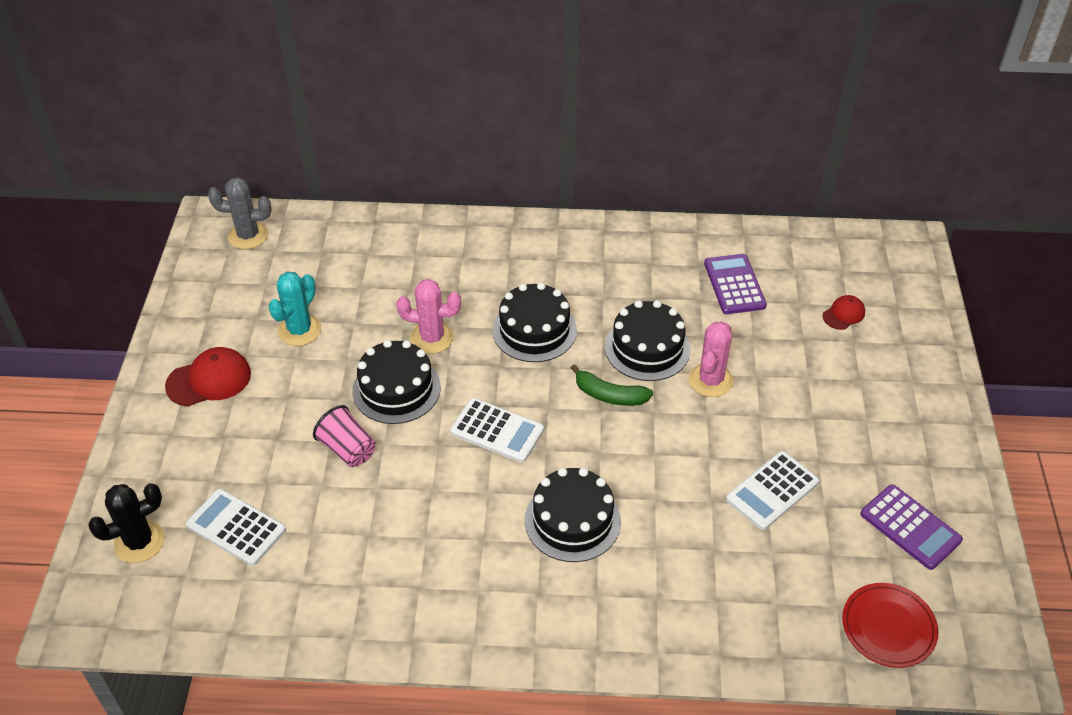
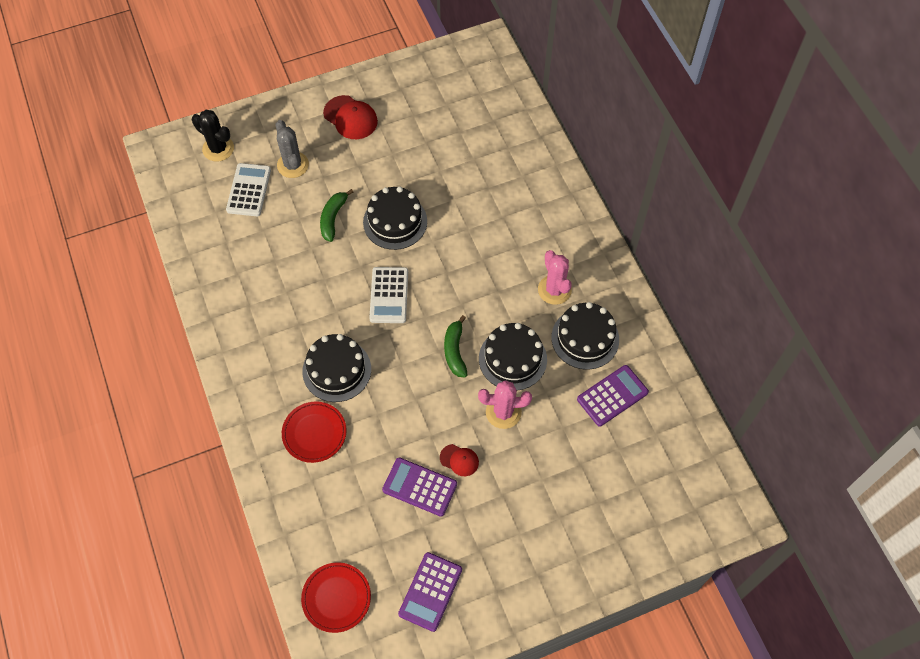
camera: 65 degrees right, 15 degrees up
(248, 236) = (484, 72): grey cactus -> grey cactus (293, 165)
(299, 330) = (416, 144): turquoise cactus -> none
(347, 449) = (333, 218): pink cup -> green banana
(432, 338) = (450, 221): pink cactus -> pink cactus (554, 290)
(534, 330) = (491, 280): black cake -> black cake (585, 338)
(651, 575) = (314, 433): none -> red plate
(772, 491) = (420, 487): white calculator -> purple calculator
(843, 314) = (624, 486): red cap -> red cap (459, 460)

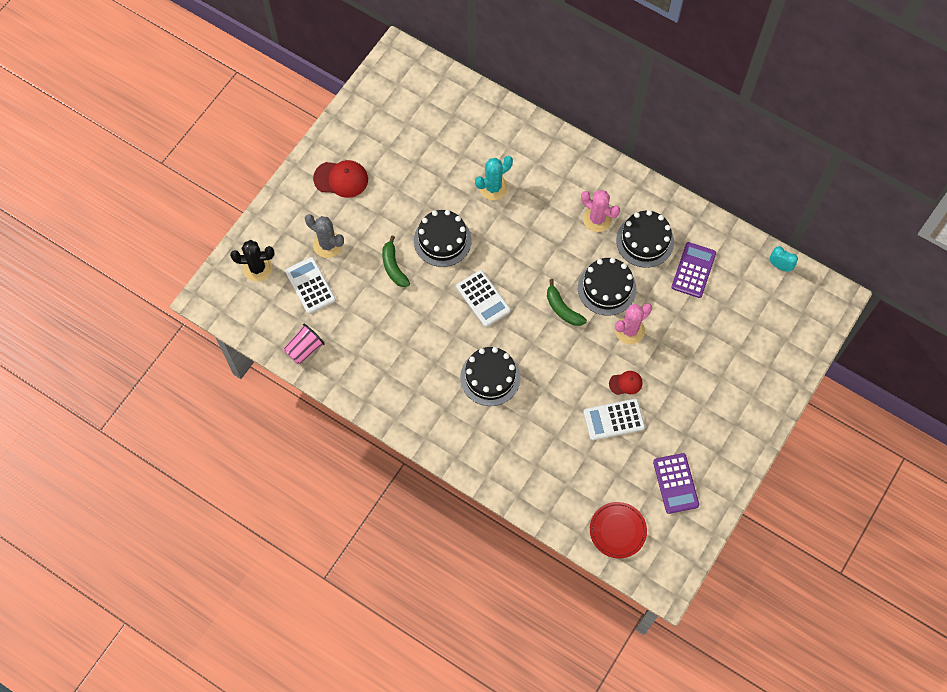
camera: 35 degrees left, 5 degrees up
(198, 240) = (304, 349): none -> pink cup
(314, 433) = (511, 432): red plate -> none
(420, 487) = (613, 419): purple calculator -> white calculator
(479, 203) = (493, 187): none -> turquoise cactus
(705, 448) = (780, 266): none -> turquoise clock

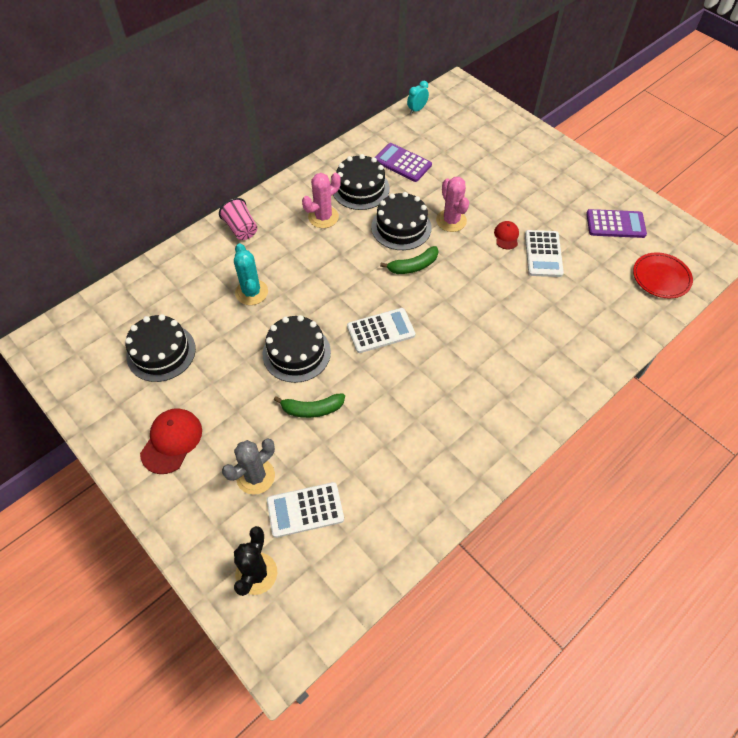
camera: 75 degrees left, 10 degrees down
(304, 349) = (392, 536): pink cup -> pink cup (241, 229)
(490, 377) = (476, 345): black cake -> black cake (161, 352)

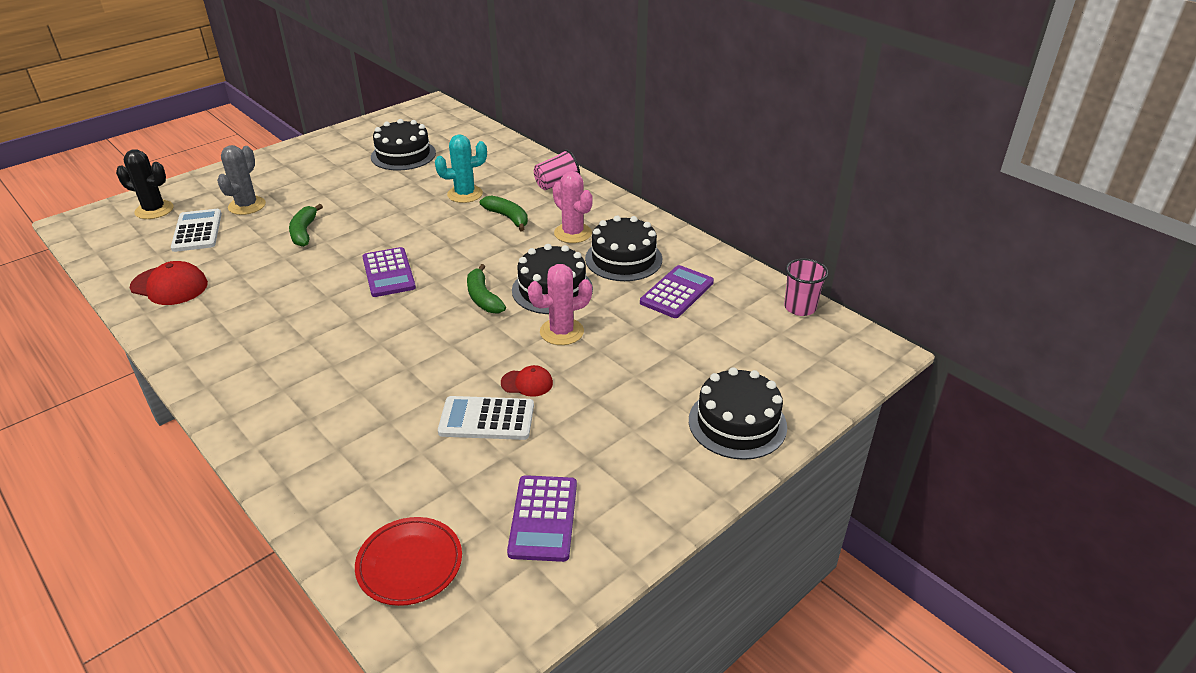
camera: 90 degrees right, 20 degrees down
(172, 441) = (305, 166): red cap -> red cap (169, 286)
(255, 476) = (247, 206): grey cactus -> grey cactus turned 60 degrees clockwise
(296, 259) = (508, 218): none -> green banana
(296, 353) = (377, 222): black cake -> black cake (737, 423)
(381, 331) = (388, 273): white calculator -> purple calculator
(417, 109) = (800, 308): turquoise clock -> pink cup

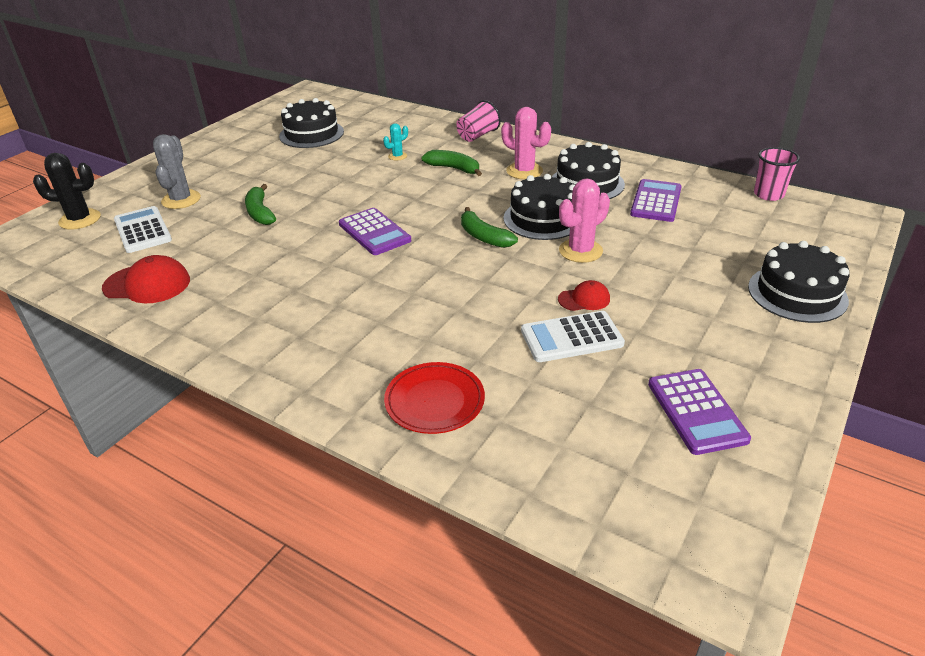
camera: 15 degrees left, 0 degrees up
(409, 564) = (603, 485): red plate -> red plate (434, 401)
(465, 194) = (397, 156): turquoise cactus -> turquoise cactus, size x0.55

